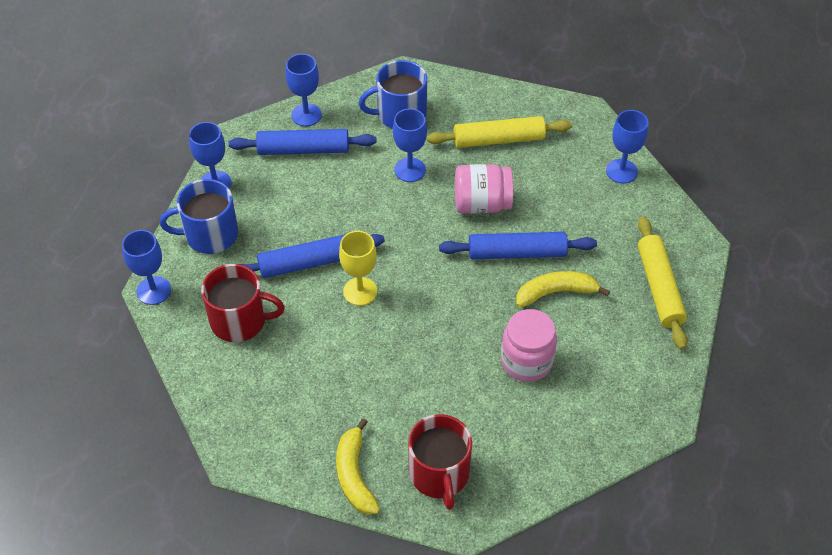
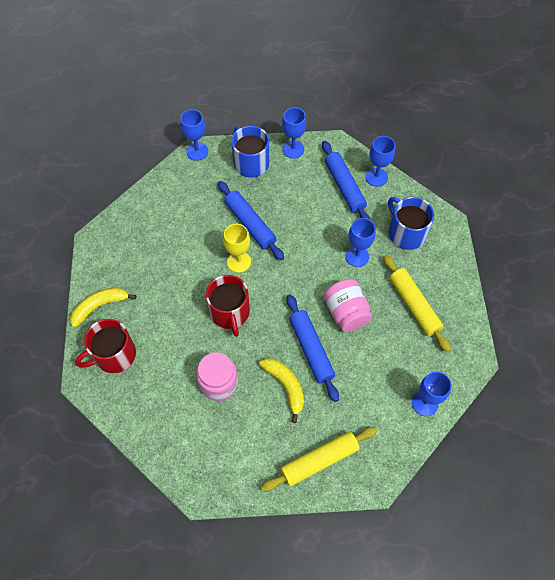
camera: 70 degrees right, 10 degrees up
(240, 320) = (191, 204): red mug -> red mug (230, 312)

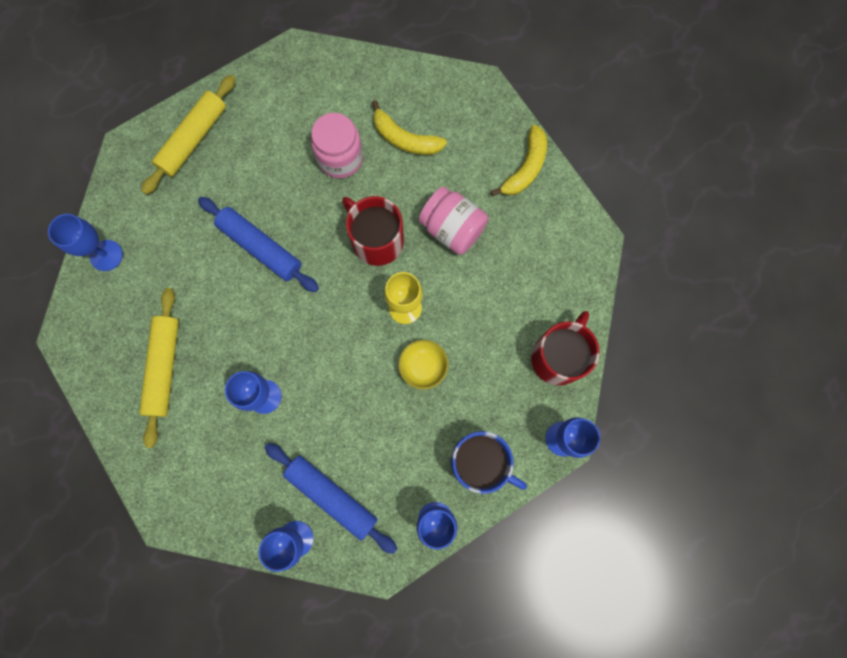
camera: 150 degrees right, 15 degrees up
(114, 355) = (470, 127): red mug -> red mug (558, 357)
(250, 224) = (423, 367): blue rolling pin -> yellow bowl
(286, 386) = (267, 193): yellow banana -> yellow banana (405, 139)
(346, 312) = (242, 313): pink jar -> pink jar (452, 229)
(406, 233) = (216, 468): blue mug -> none
(414, 305) = (164, 368): yellow rolling pin -> yellow rolling pin turned 60 degrees clockwise

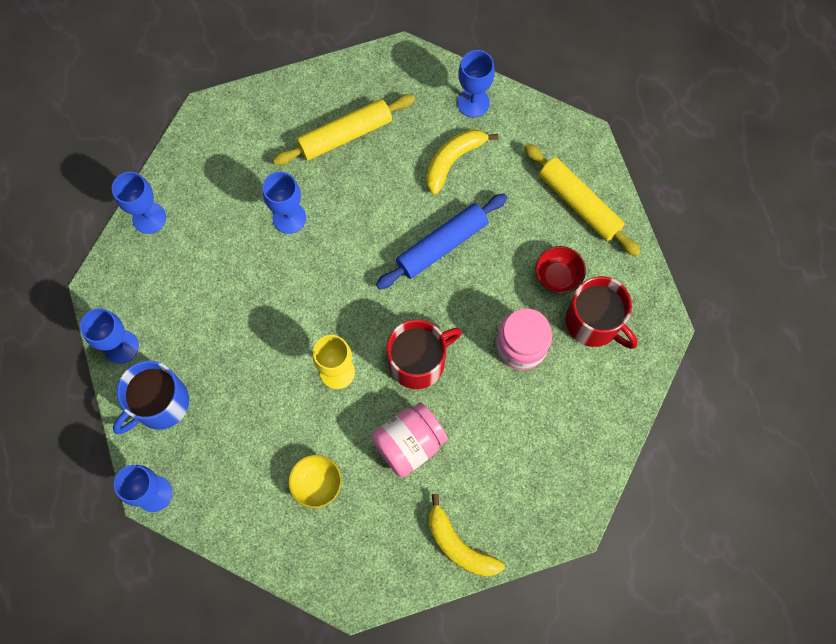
camera: 105 degrees right, 5 degrees down
(164, 368) = (345, 135): yellow rolling pin -> yellow rolling pin turned 45 degrees counterclockwise
(268, 143) = (557, 277): none -> red bowl
(332, 496) = (175, 258): blue rolling pin -> none
(405, 139) = (527, 420): yellow banana -> yellow banana (453, 160)
(423, 367) = (270, 374): yellow bowl -> yellow bowl (317, 484)
(558, 357) = (237, 515): red mug -> red mug (594, 322)

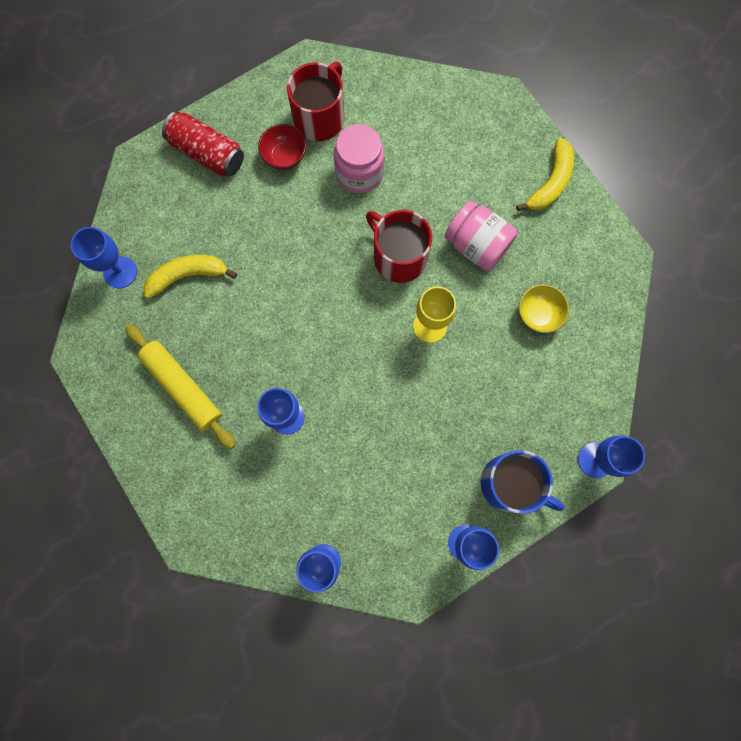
camera: 105 degrees left, 5 degrees up
(442, 245) = (279, 264): blue rolling pin -> none
(453, 160) = (188, 275): yellow banana -> yellow banana turned 135 degrees clockwise
(579, 204) = (207, 153): yellow rolling pin -> red can

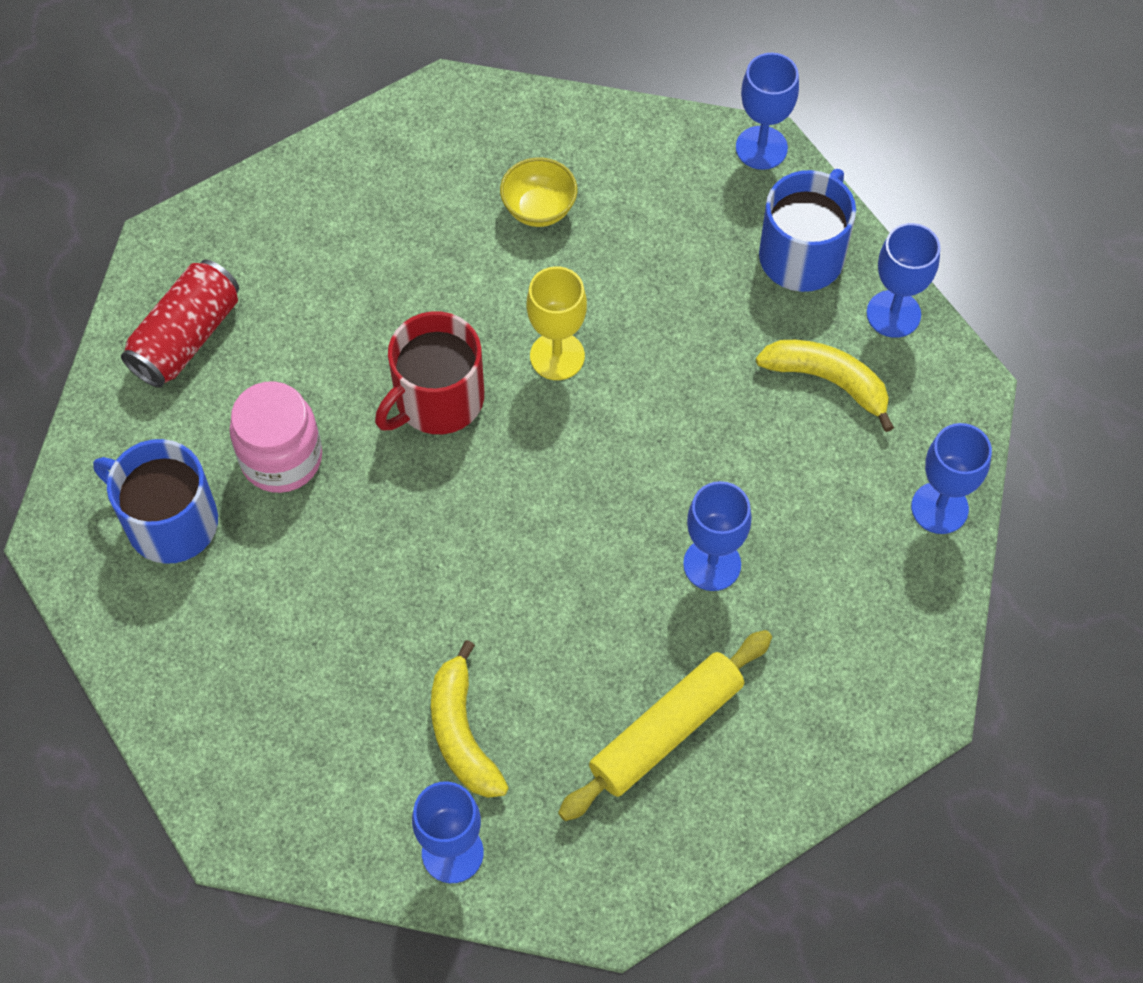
camera: 90 degrees left, 15 degrees down
(207, 153) = (224, 710): red can -> red can (186, 337)
(285, 156) = (242, 578): red bowl -> none
(320, 117) = (170, 522): red mug -> blue mug
(476, 245) = (421, 288): pink jar -> none
(550, 183) = (319, 183): yellow banana -> yellow banana (828, 381)

